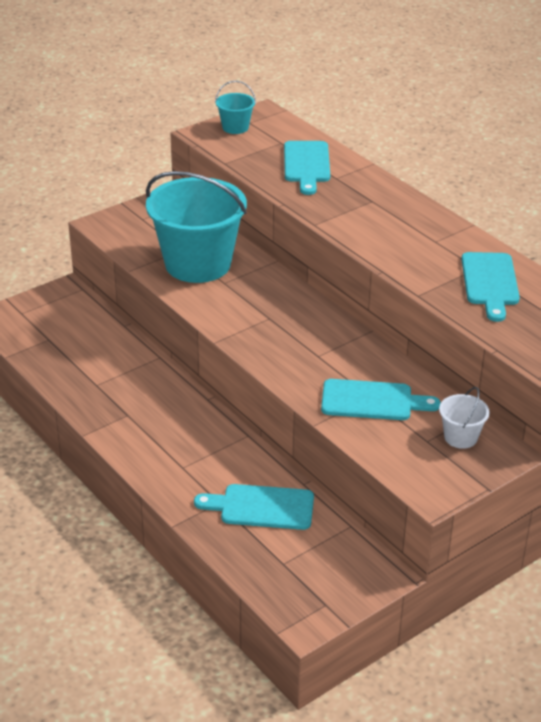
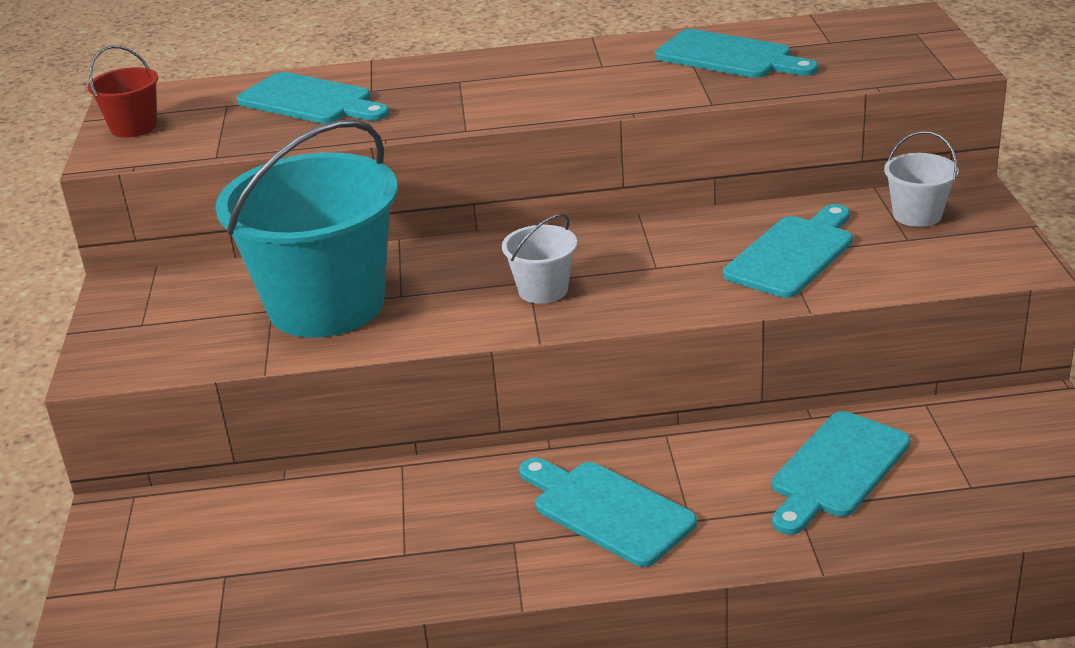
camera: 55 degrees left, 5 degrees down
(170, 436) = (607, 510): none -> turquoise cutting board
(235, 127) = (134, 127): turquoise bucket -> red bucket
(264, 325) = (543, 290): none -> white bucket

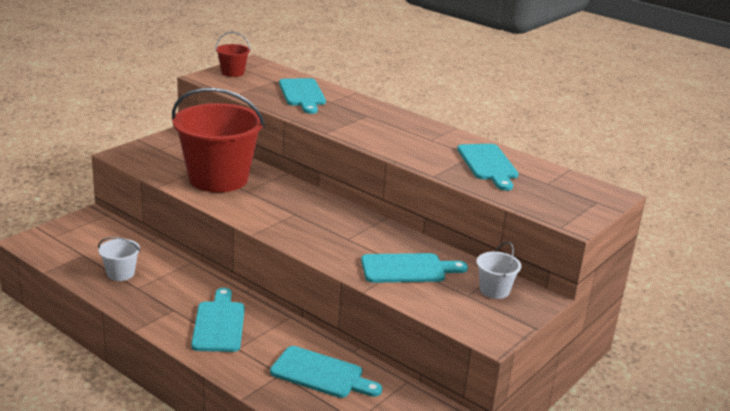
camera: 40 degrees right, 5 degrees down
(326, 305) = (218, 179): turquoise bucket -> red bucket
(543, 290) = (292, 220): white bucket -> white bucket (120, 273)
(836, 469) = (321, 374): turquoise cutting board -> turquoise cutting board turned 150 degrees counterclockwise

